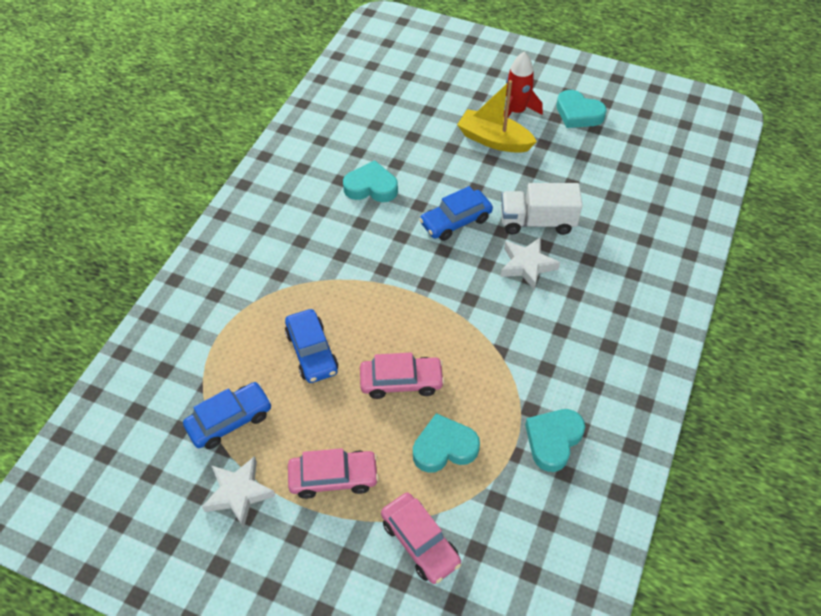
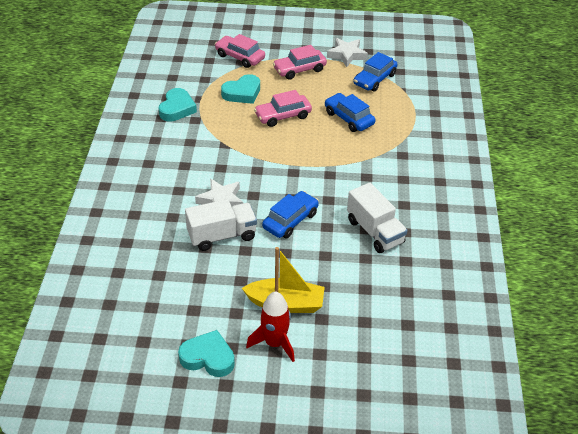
camera: 160 degrees right, 10 degrees down
(371, 187) = (375, 231): turquoise heart -> white truck

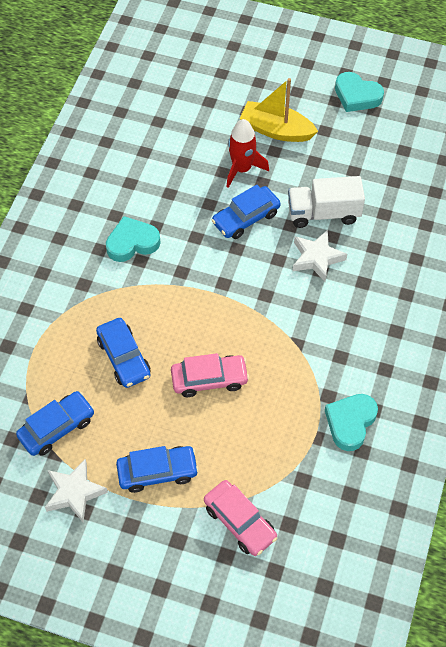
camera: 165 degrees left, 15 degrees up
(242, 93) = (254, 437): turquoise heart -> turquoise heart (132, 243)
(274, 343) = (296, 97): red rocket -> red rocket (242, 169)
(299, 69) = (157, 472): pink car -> blue car
(375, 231) = (161, 188): white truck -> none

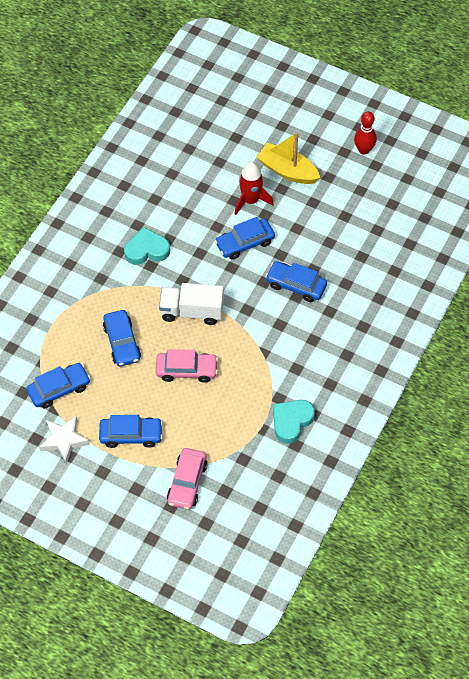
camera: 10 degrees right, 0 degrees up
(240, 522) = (187, 482): pink car -> pink car turned 45 degrees clockwise
(316, 258) = (296, 285): white star -> blue car
(323, 213) = (310, 248): white truck -> white truck (192, 311)
(357, 96) = (364, 150): turquoise heart -> red bowling pin

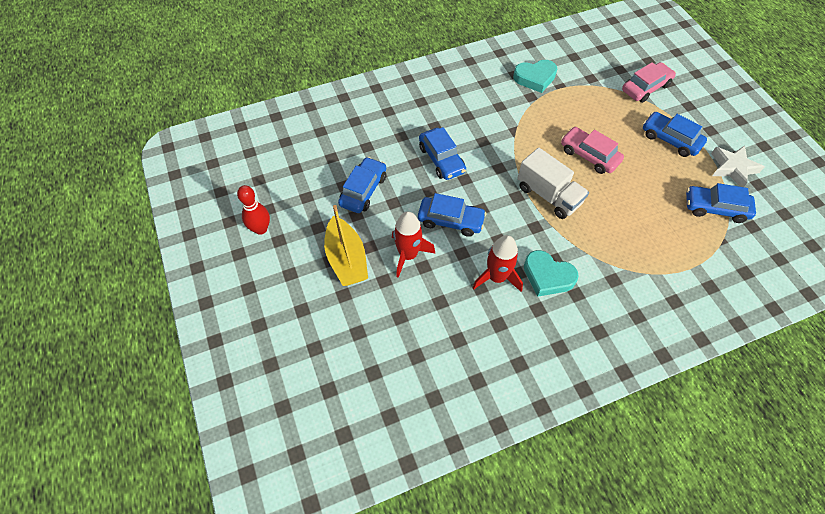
camera: 140 degrees left, 0 degrees up
(122, 342) = (631, 210): blue car -> blue car (363, 190)
(179, 226) = (497, 277): none -> red rocket

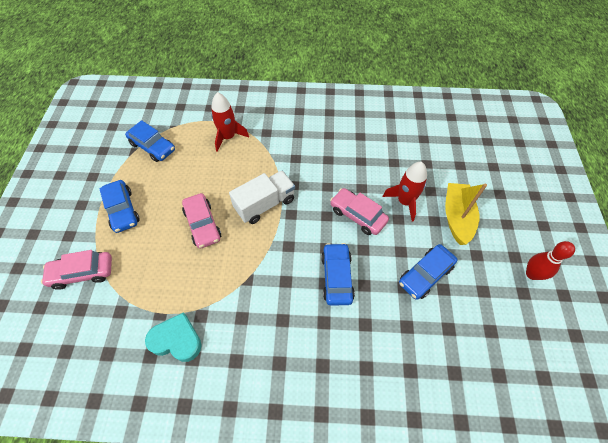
camera: 155 degrees left, 0 degrees up
(450, 220) = (358, 215): blue car -> pink car
(497, 277) = (345, 162): red rocket -> red rocket (228, 137)
(547, 276) = (309, 150): turquoise heart -> none
(548, 195) = (265, 204): white truck -> white truck turned 75 degrees clockwise
(732, 168) = (105, 168): white star -> none

